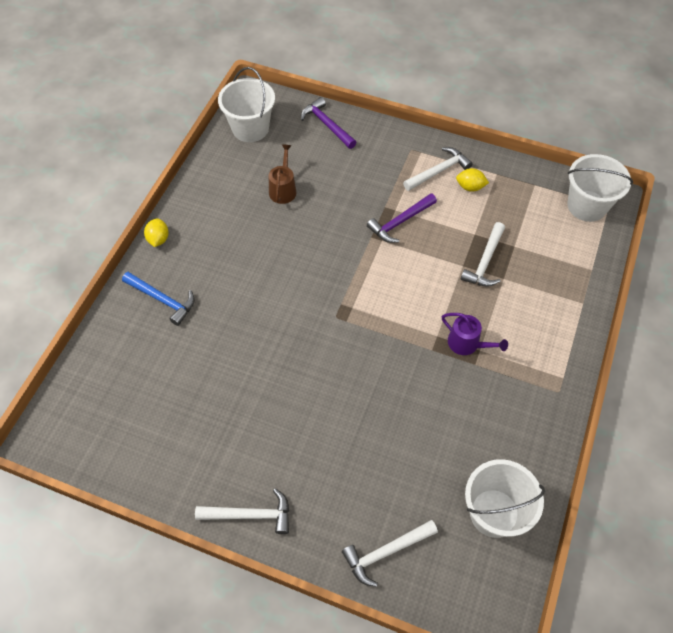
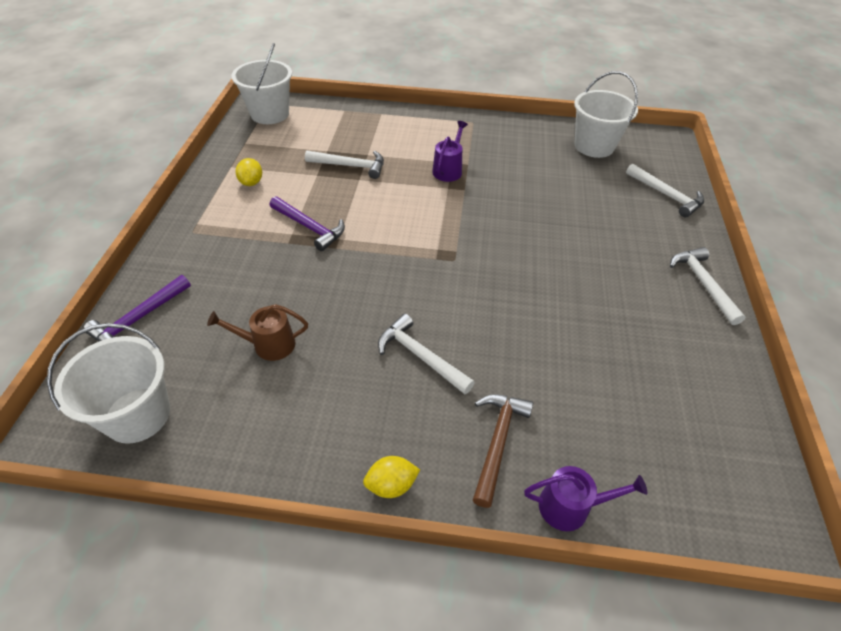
camera: 105 degrees left, 10 degrees down
(106, 326) = (570, 506): none -> purple watering can
(162, 300) = (497, 442): blue hammer -> brown hammer
(438, 171) = (228, 207): white hammer -> white hammer (420, 356)

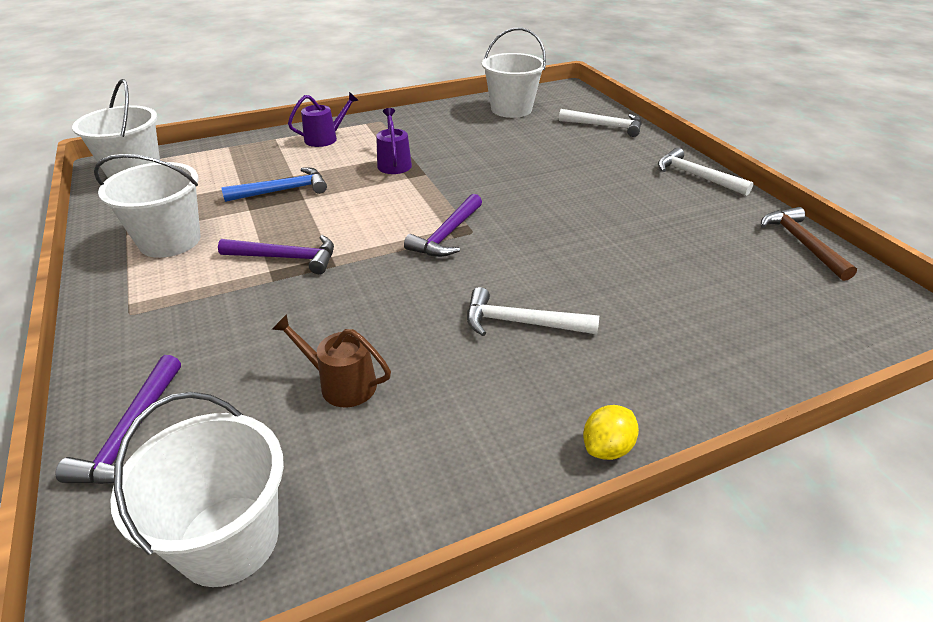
camera: 30 degrees left, 10 degrees down
(251, 182) = (170, 241): yellow lemon -> white bucket
(268, 344) = (341, 384): brown watering can -> brown watering can turned 60 degrees clockwise
(350, 166) = (282, 190): white hammer -> blue hammer
(433, 254) = (447, 235): none -> purple hammer
(497, 442) = (664, 360): brown hammer -> brown hammer (801, 243)
(570, 506) = (775, 380): purple watering can -> purple watering can (325, 138)

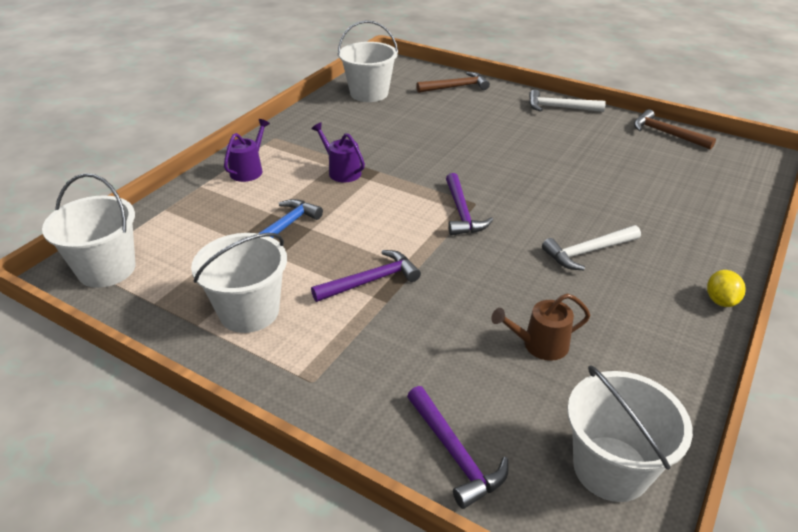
camera: 35 degrees left, 0 degrees up
(605, 126) = (456, 87): white hammer -> brown hammer

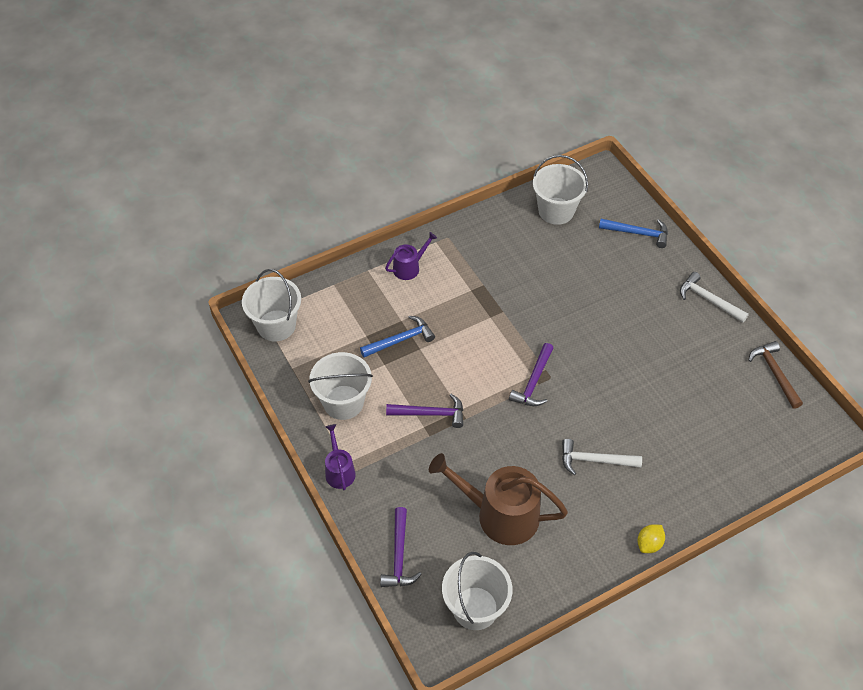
camera: 30 degrees right, 15 degrees up
(341, 171) = (475, 299): purple watering can -> purple watering can (339, 471)
(456, 87) = (637, 233): brown hammer -> blue hammer
(540, 345) = (500, 515): brown watering can -> brown watering can, size x1.96

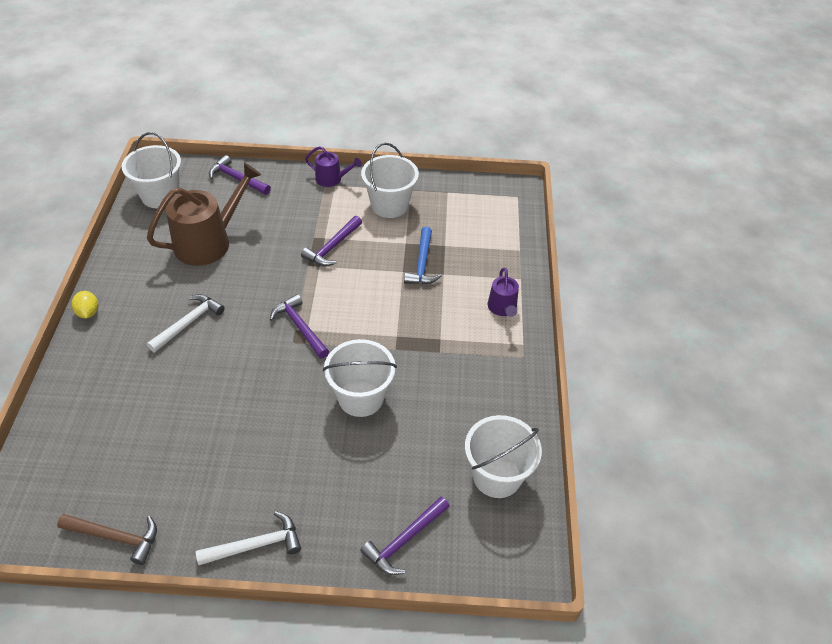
camera: 120 degrees right, 5 degrees down
(276, 325) = (499, 200): white bucket -> white bucket (361, 397)
(637, 233) = (405, 540): blue hammer -> purple hammer

